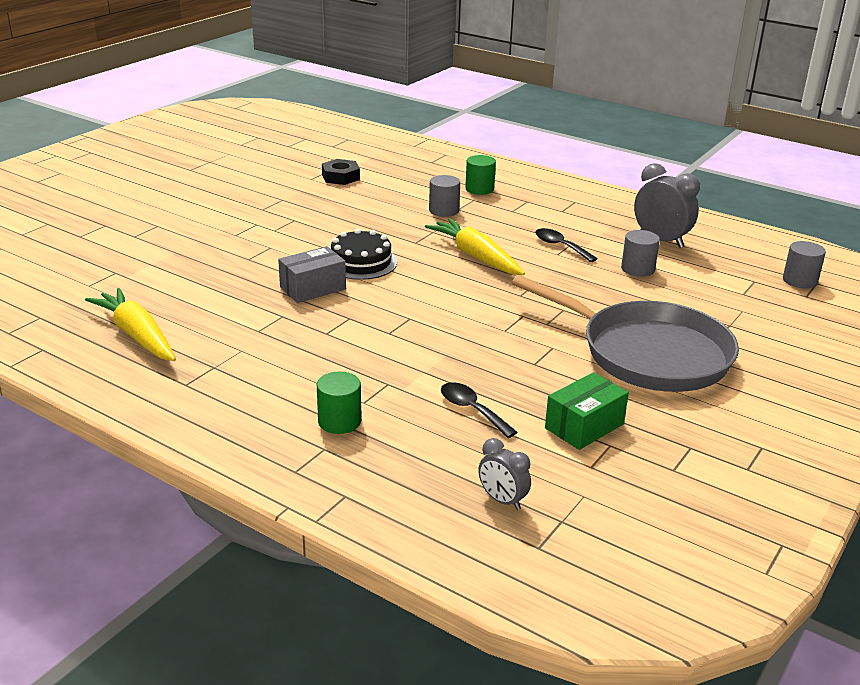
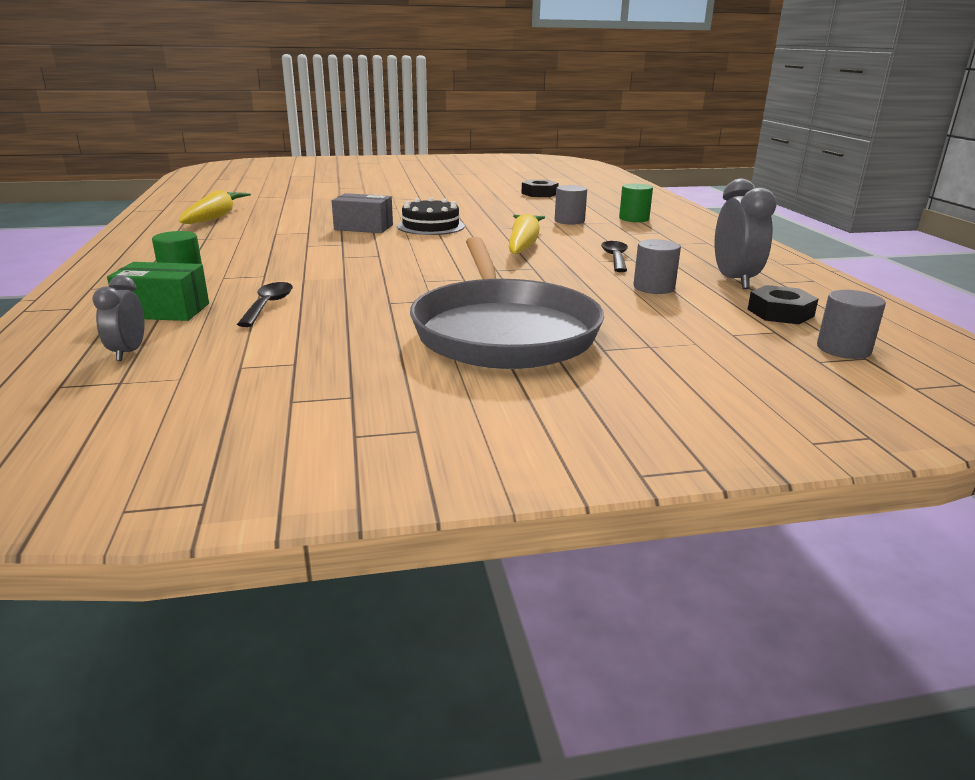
camera: 45 degrees right, 5 degrees down
(584, 426) = (311, 345): green box -> green box (164, 311)
(730, 262) = (780, 313): none -> black nut

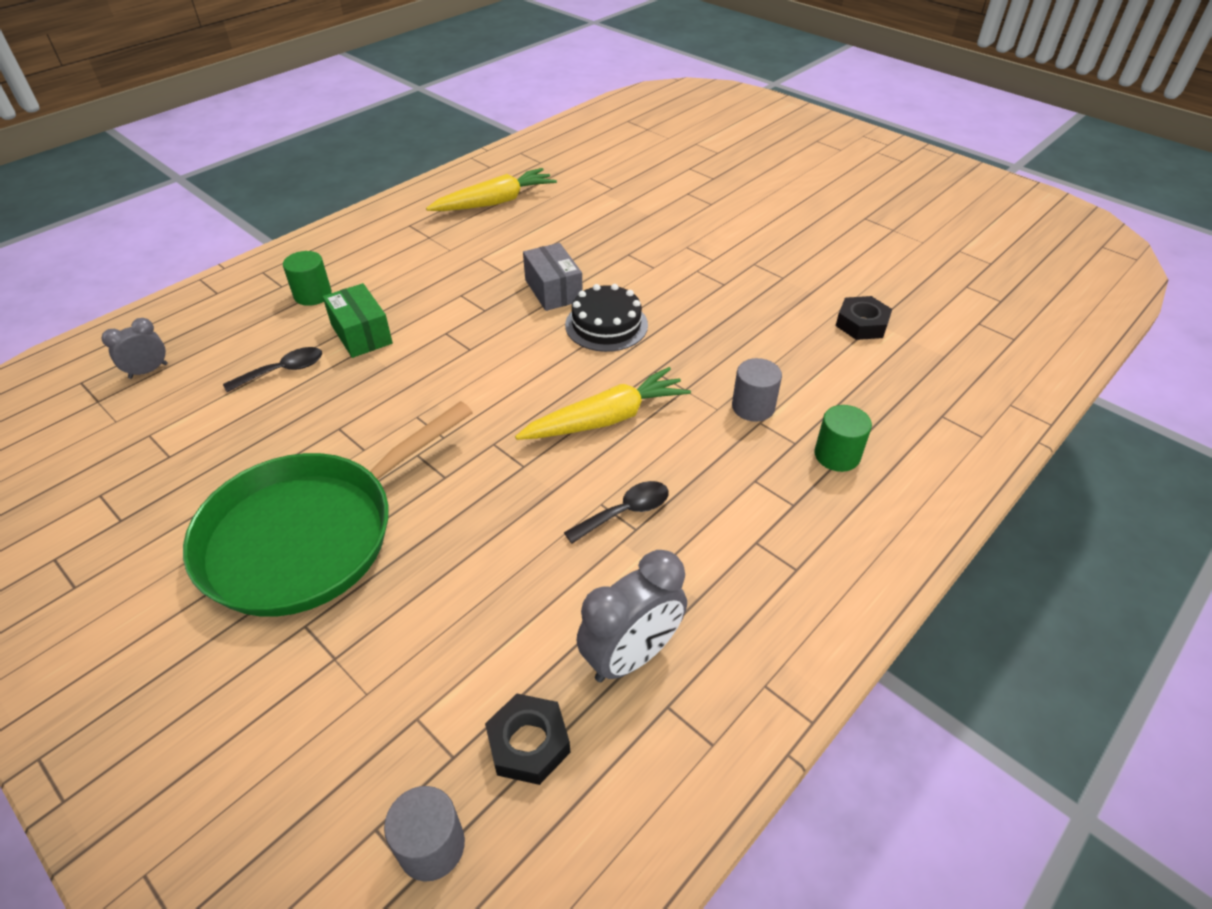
camera: 55 degrees right, 20 degrees up
(164, 311) = (237, 332): green box -> green box (361, 334)
(503, 332) = (308, 536): grey pan -> green pan
(654, 287) = (534, 590): grey cylinder -> none

